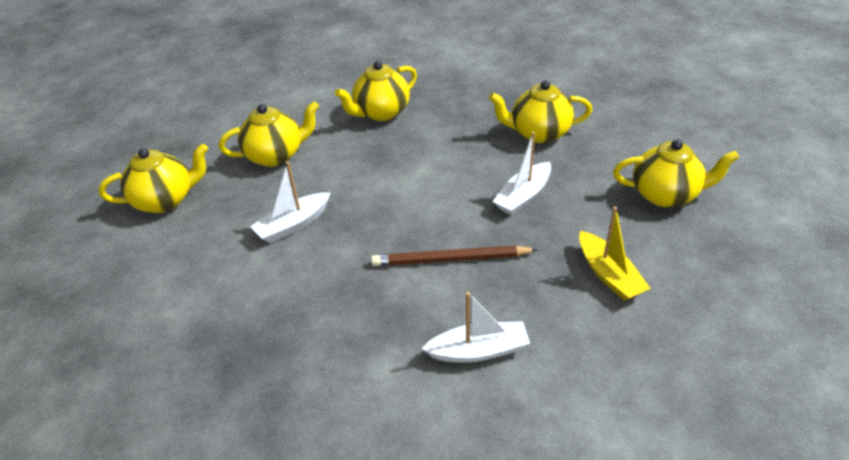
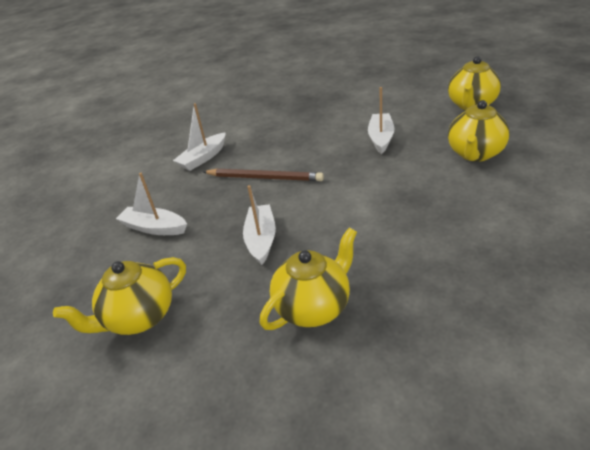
camera: 140 degrees right, 5 degrees down
(381, 112) = (480, 228): yellow teapot -> none
(450, 259) = (264, 178): brown pencil -> brown pencil turned 60 degrees clockwise
(608, 275) = (154, 228): yellow boat -> white boat

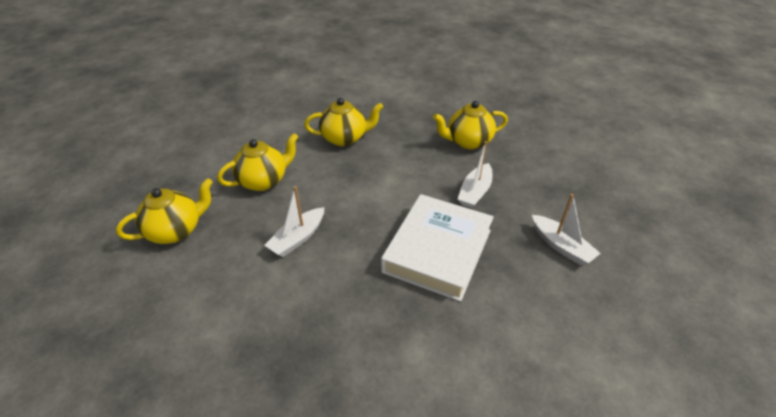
camera: 155 degrees left, 5 degrees up
(139, 318) = (577, 179): yellow teapot -> yellow teapot (345, 138)
(203, 158) = (487, 324): white boat -> none
(264, 178) = (437, 250): brown pencil -> white book

